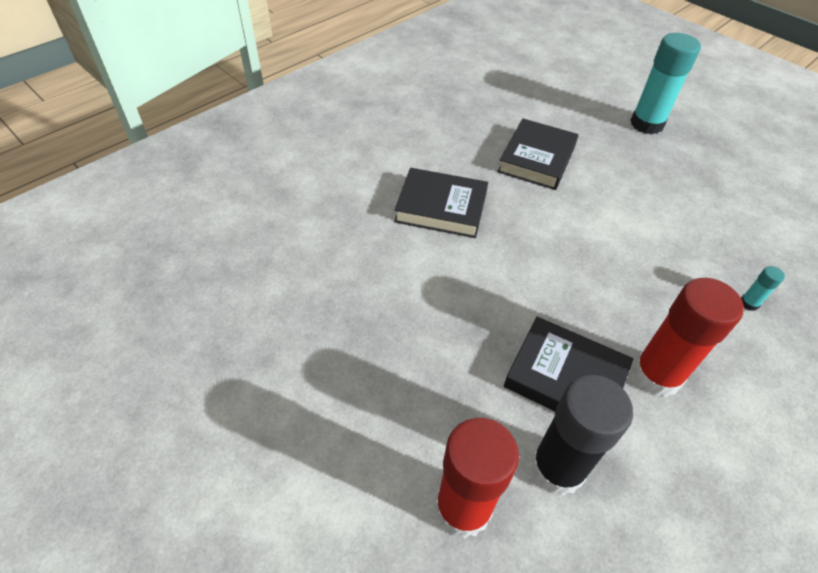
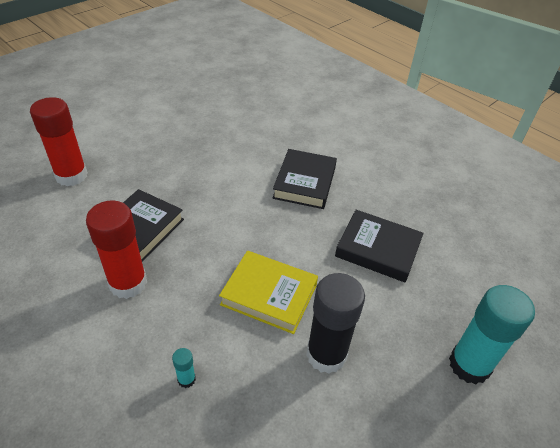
camera: 90 degrees right, 5 degrees down
(557, 468) = (78, 216): black glue stick -> black glue stick (326, 354)
(624, 242) = (269, 295): none -> yellow book

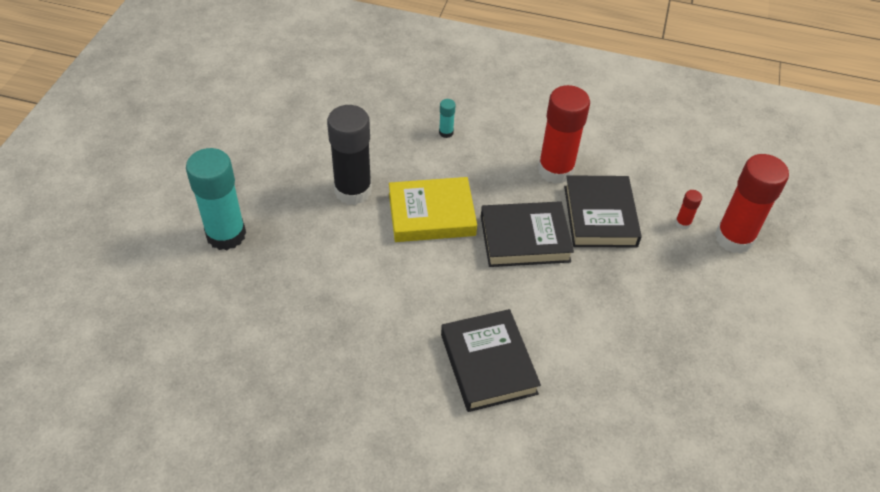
camera: 150 degrees right, 5 degrees up
(89, 199) = (682, 223): none -> red glue stick
(378, 249) = (353, 311): black book -> black book (525, 238)

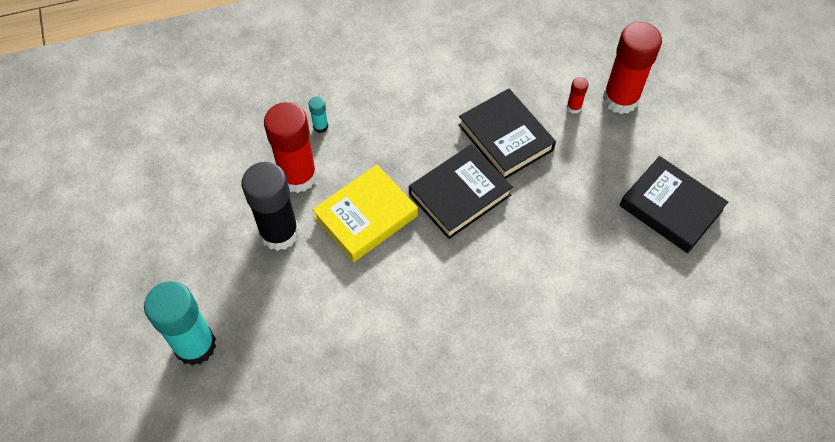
camera: 30 degrees left, 10 degrees up
(488, 364) = (508, 328): black book -> black book (670, 208)
(555, 170) = (440, 113): red glue stick -> red glue stick (298, 176)

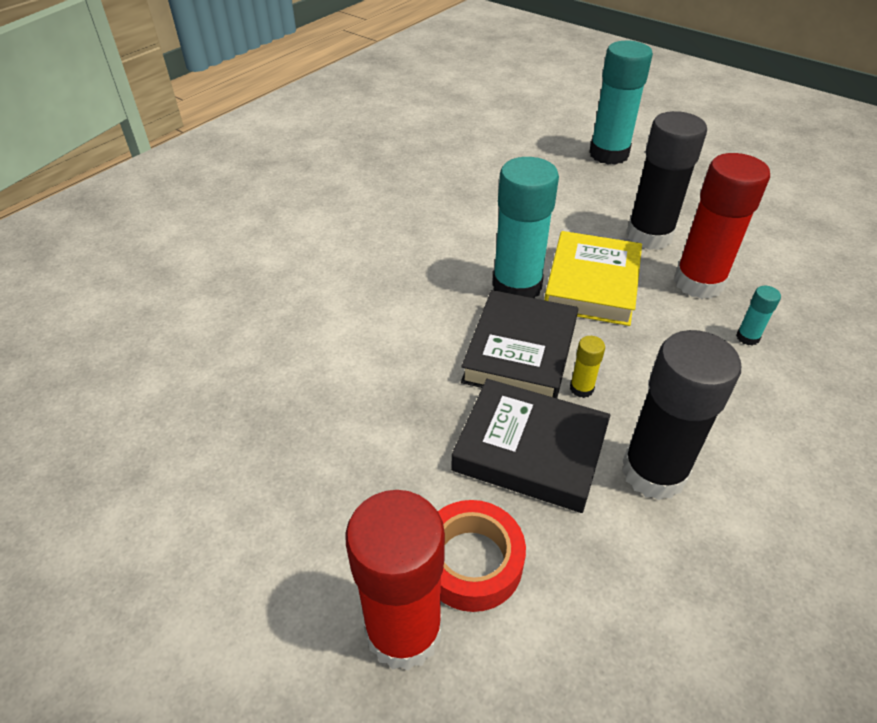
camera: 145 degrees right, 15 degrees down
(416, 245) = (516, 287): none -> turquoise glue stick
(447, 153) = (581, 388): none -> yellow glue stick
(456, 94) = (653, 472): none -> black glue stick
(574, 107) = (471, 561): red glue stick -> red tape
(670, 208) = (232, 482): black book -> none

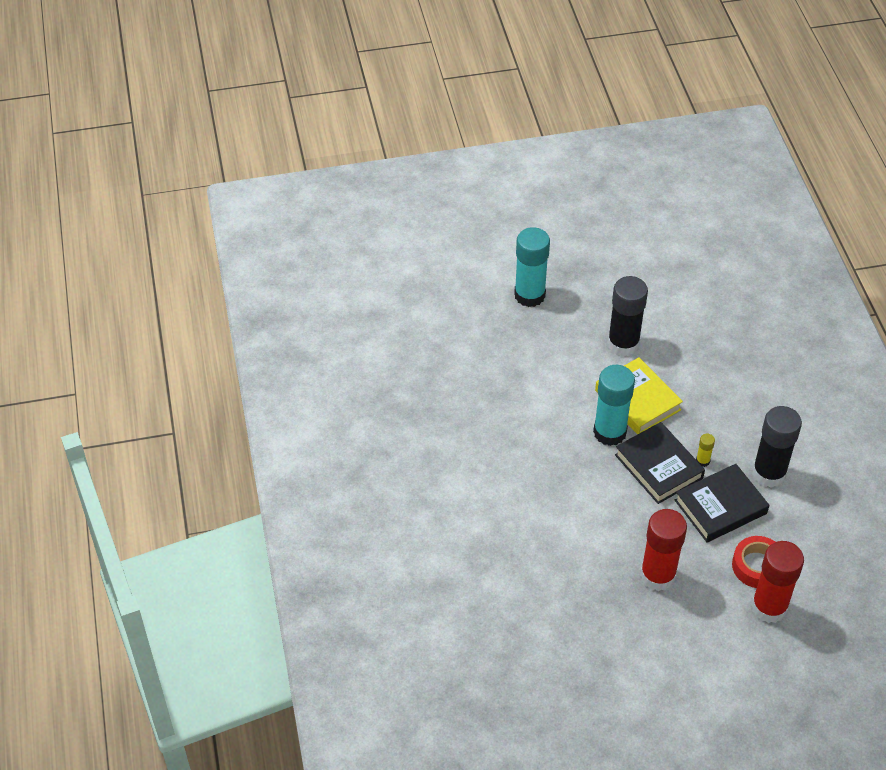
camera: 50 degrees left, 5 degrees up
(698, 282) = (677, 357): red glue stick -> red glue stick (657, 576)
(747, 337) = (729, 373): turquoise glue stick -> none

